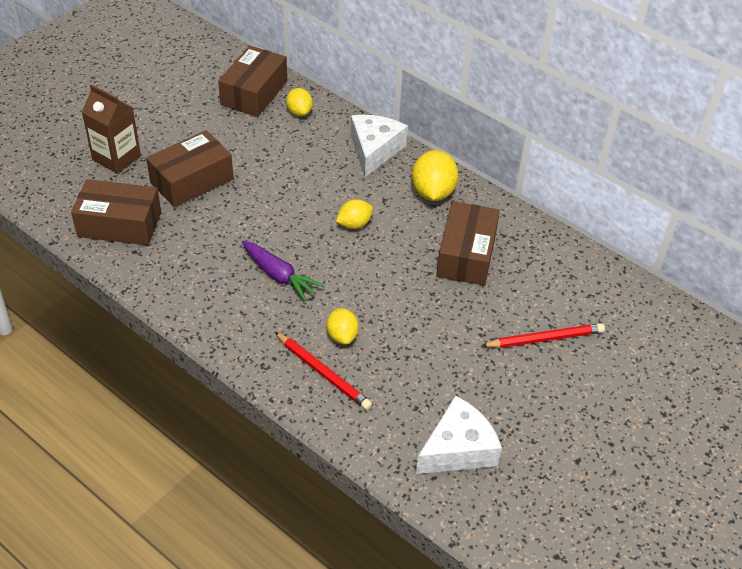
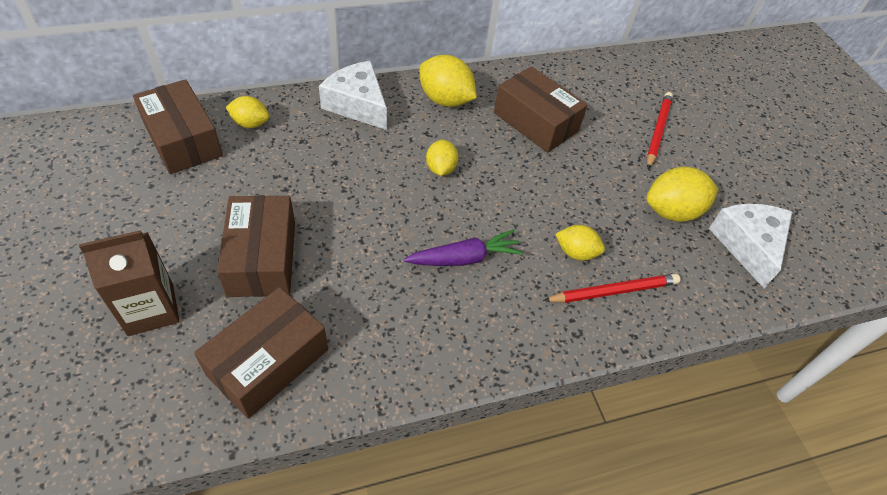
camera: 60 degrees left, 5 degrees up
(448, 382) = (672, 211): none -> yellow lemon

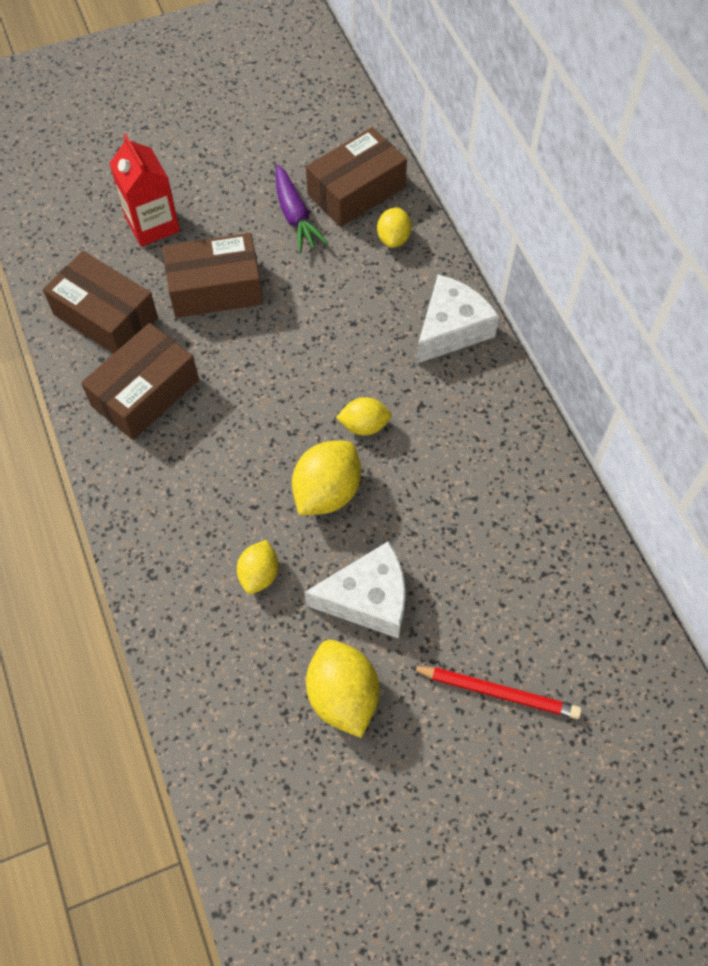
camera: 90 degrees right, 10 degrees up
(151, 309) = (152, 224): brown carton -> red carton
(445, 100) = (486, 419): yellow lemon -> yellow lemon (327, 492)
(464, 258) = (236, 460): purple carrot -> purple carrot (295, 216)
(535, 122) = (473, 527): brown box -> brown box (145, 393)
(613, 291) = (209, 614): red pencil -> none
(748, 245) = (299, 792): white cheese -> white cheese (368, 599)

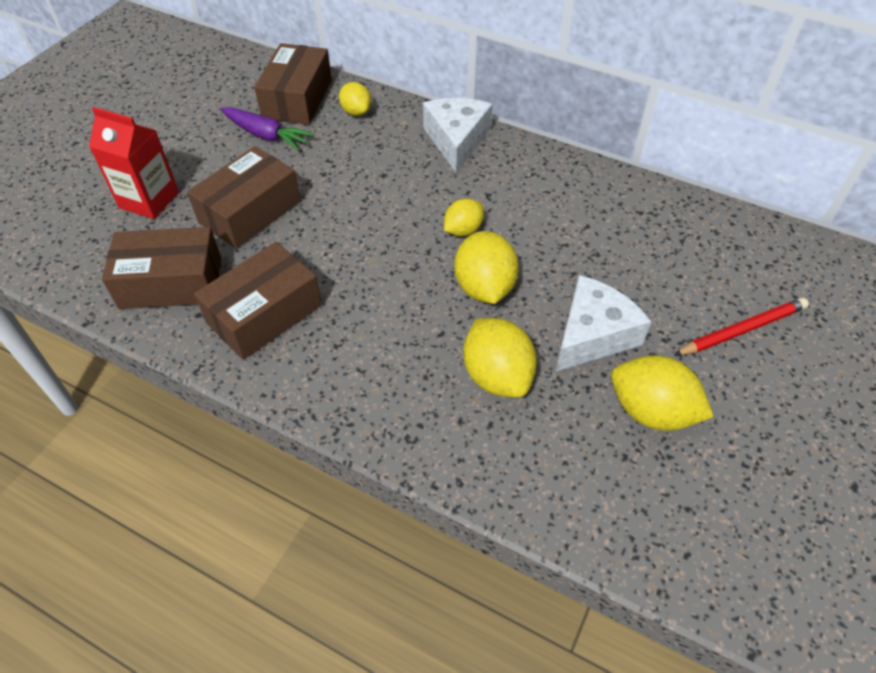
camera: 40 degrees left, 10 degrees down
(145, 393) = (264, 314): brown box -> brown box turned 45 degrees clockwise
(259, 574) = (497, 376): yellow lemon -> yellow lemon, size x1.64

